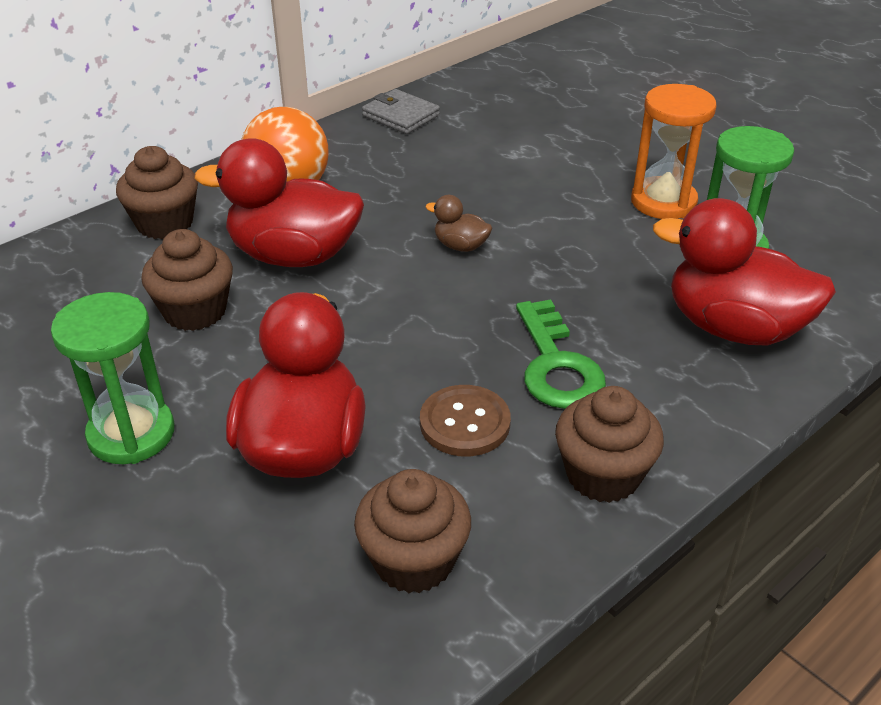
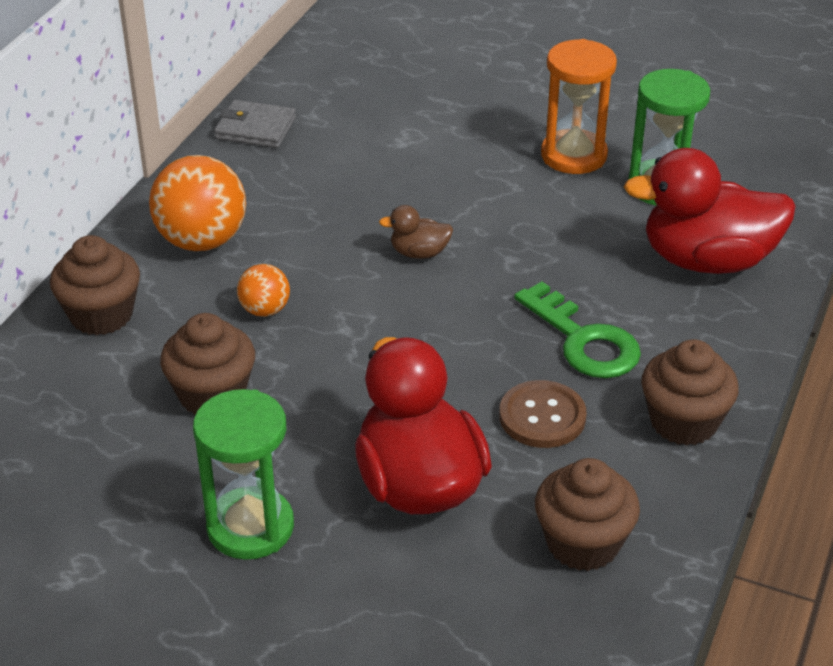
camera: 25 degrees left, 0 degrees up
(294, 256) = (265, 310): red duck -> orange ball

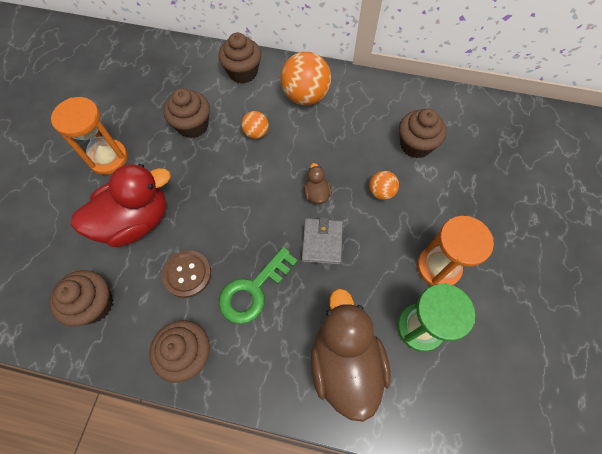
camera: 80 degrees right, 25 degrees up
(250, 527) = (108, 158): green hourglass -> orange hourglass
(255, 128) = (409, 97): grey wallet -> grey wallet (322, 242)
(356, 139) = (415, 145): none -> brown cupcake
(434, 186) = (381, 192): none -> orange ball
(707, 261) = (345, 363): red duck -> brown duck

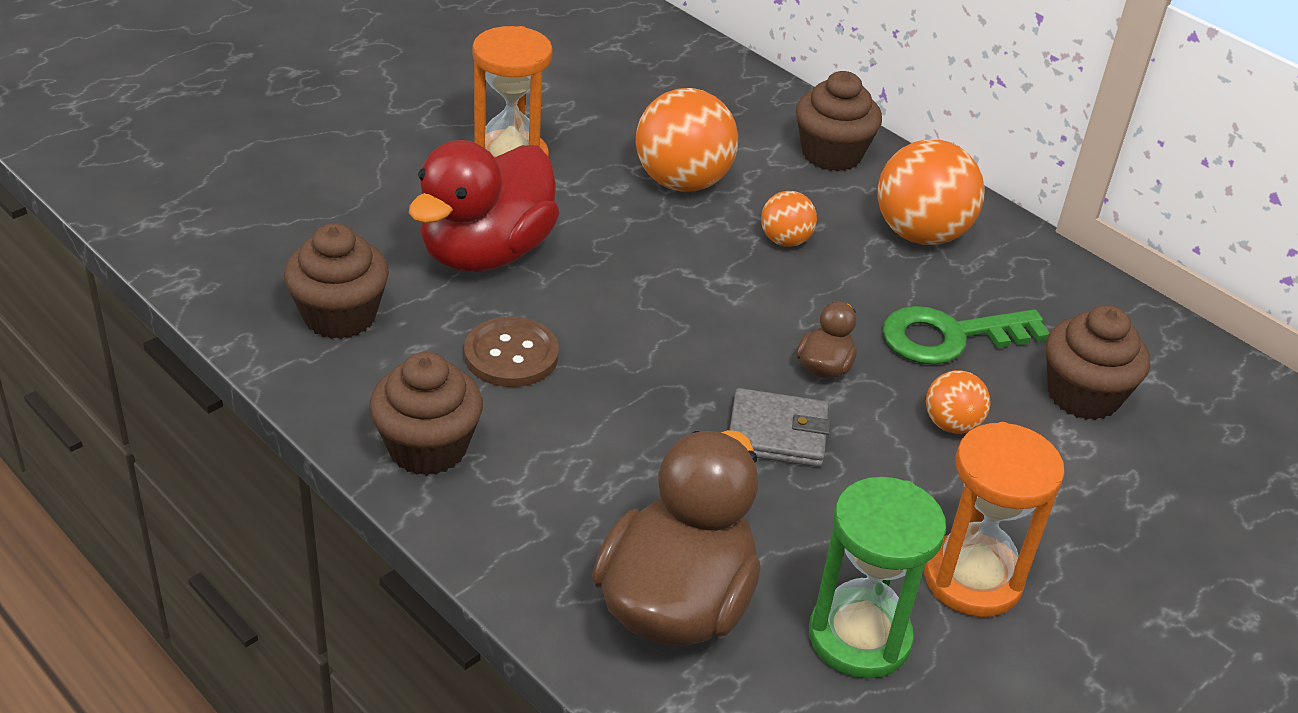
camera: 30 degrees right, 25 degrees down
(135, 221) = (486, 253): red duck -> red duck turned 120 degrees clockwise
(192, 125) = (682, 182): brown cupcake -> orange ball
(253, 290) = (601, 430): green key -> green key (950, 337)
(322, 242) = (777, 433): grey wallet -> grey wallet turned 60 degrees clockwise

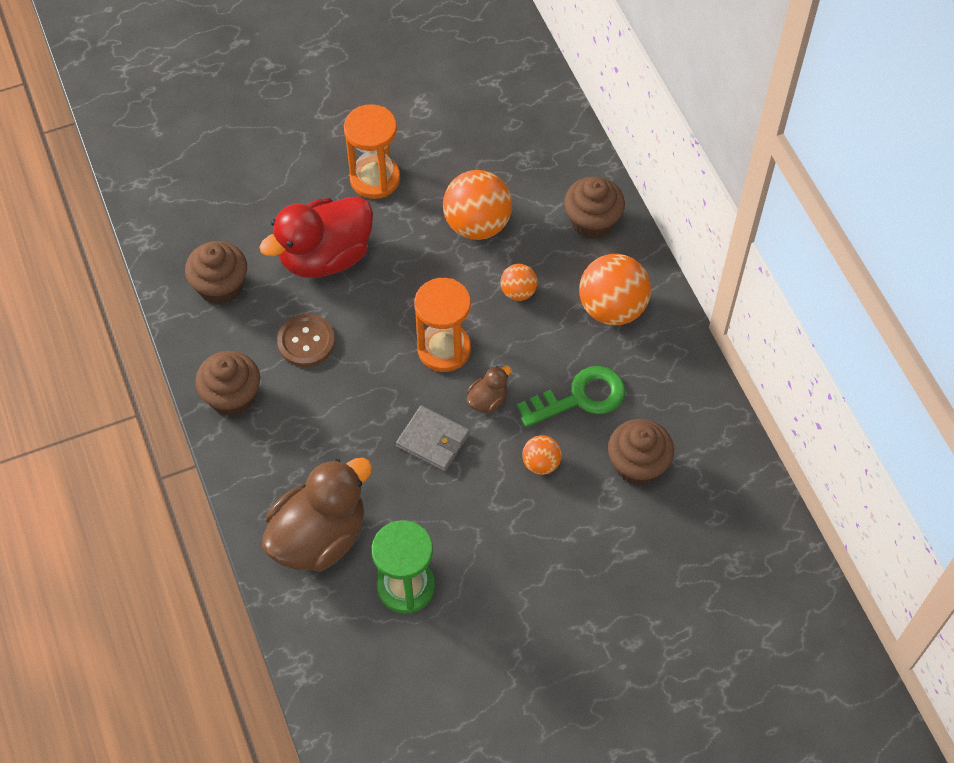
camera: 25 degrees right, 20 degrees up
(950, 337) = (580, 397): green key -> green key turned 150 degrees clockwise
(972, 579) = (489, 570): orange hourglass -> orange hourglass (444, 349)

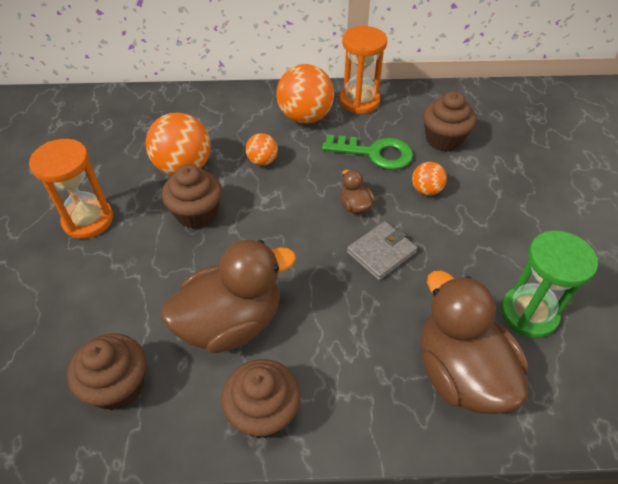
camera: 70 degrees left, 10 degrees down
(306, 341) = (231, 322): brown button -> brown duck
(325, 256) = (145, 280): red duck -> none
(444, 349) = (292, 220): orange hourglass -> orange hourglass (359, 101)
(580, 397) = (375, 153): green key -> green key turned 105 degrees clockwise
(592, 221) = (225, 107): brown cupcake -> brown cupcake (197, 214)

